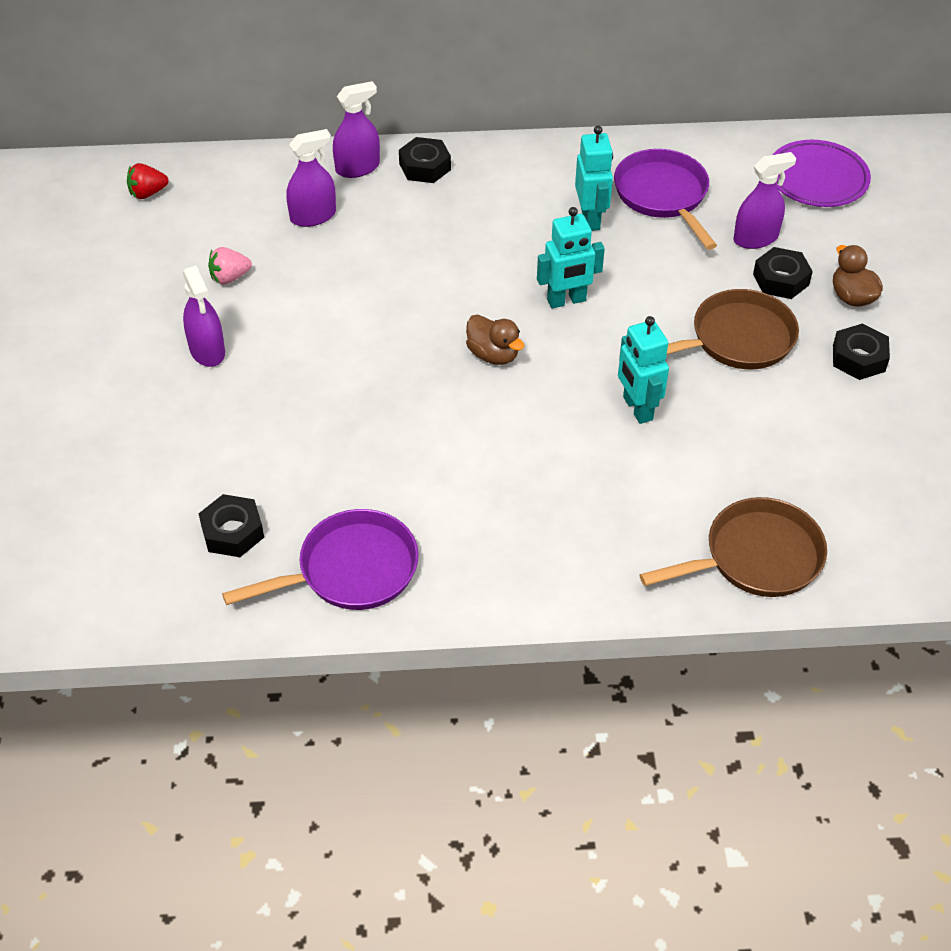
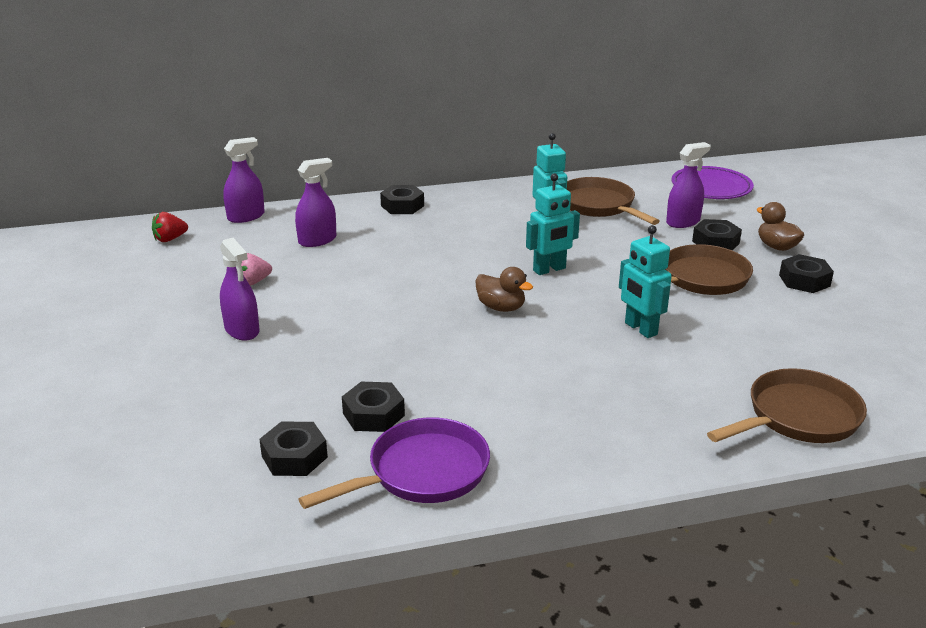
camera: 10 degrees left, 20 degrees down
(320, 489) = (373, 414): none -> black nut
(357, 168) = (347, 211): purple spray bottle -> purple spray bottle (246, 216)
(663, 196) = (599, 206): purple pan -> brown pan

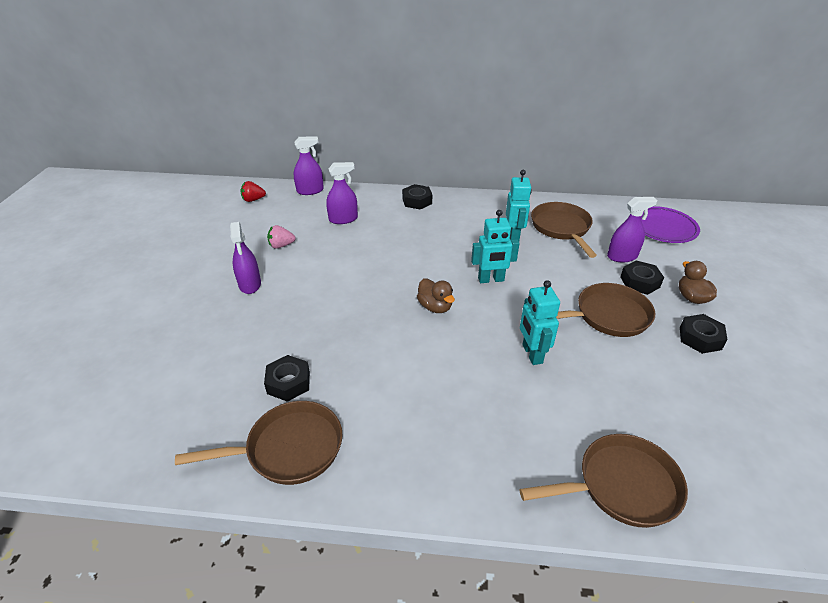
camera: 20 degrees right, 10 degrees up
(294, 456) = (214, 406): black nut -> none
(422, 472) = (289, 449): purple pan -> brown pan

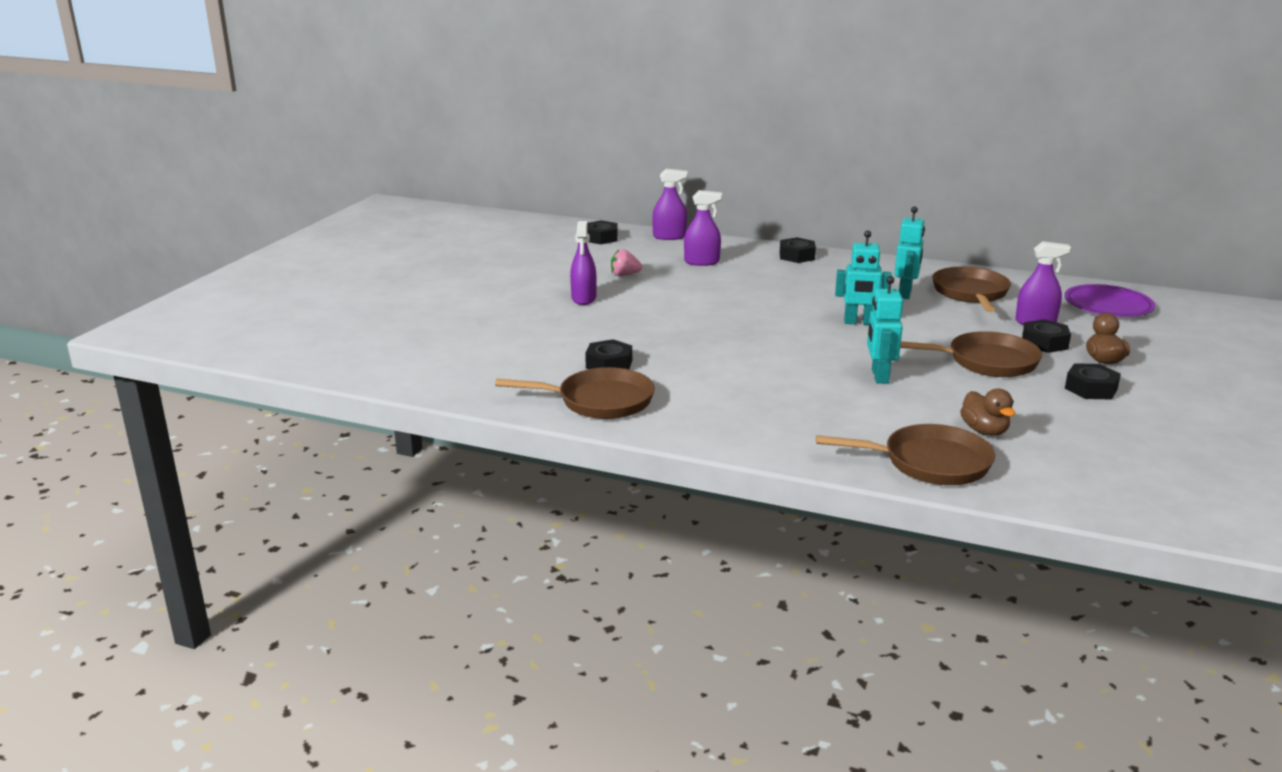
camera: 15 degrees right, 15 degrees down
(253, 200) = (601, 238): red strawberry -> black nut
(435, 307) = (784, 334): brown duck -> brown duck (984, 431)

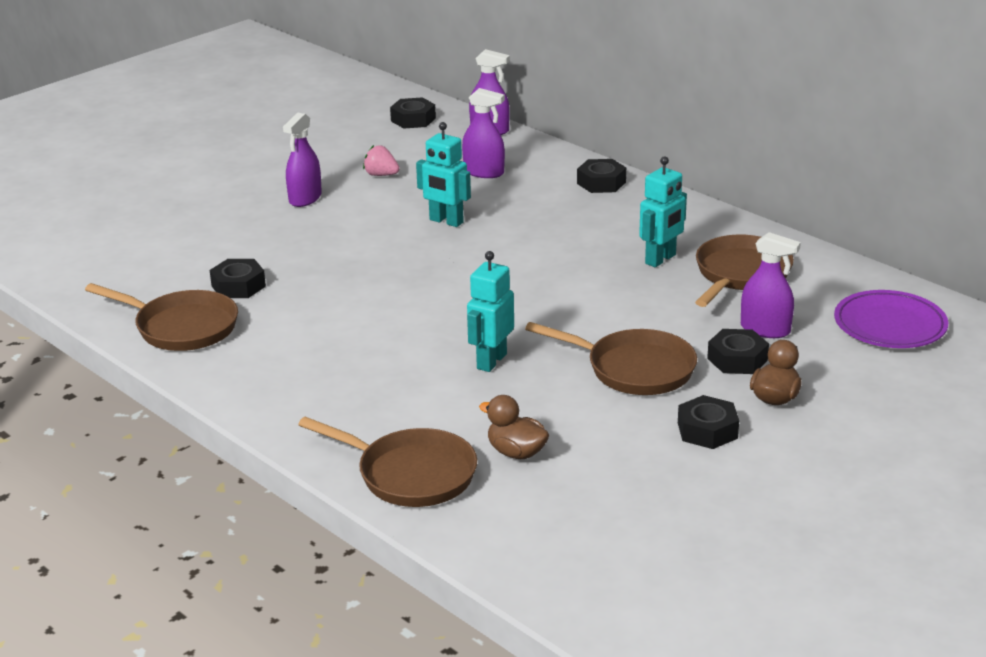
camera: 25 degrees right, 5 degrees up
(859, 322) = (557, 288): turquoise robot -> turquoise robot (446, 221)
(984, 431) = (516, 452): brown duck -> brown duck turned 120 degrees clockwise

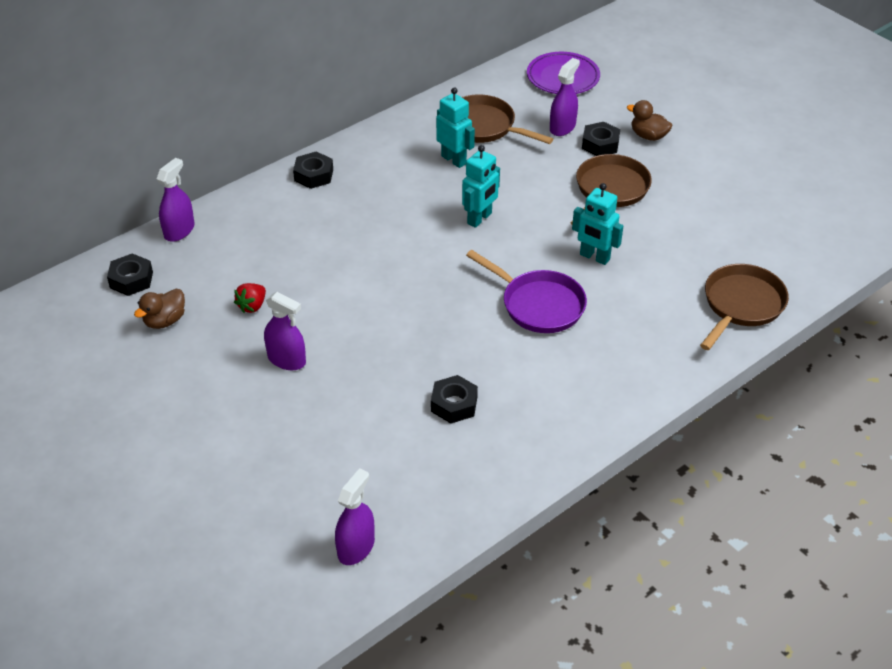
camera: 85 degrees left, 15 degrees up
(181, 327) = (524, 441): brown pan -> none
(381, 175) = (252, 306): pink strawberry -> red strawberry
(397, 327) = (538, 305): none -> purple pan
(446, 221) = (360, 268): turquoise robot -> turquoise robot (480, 218)
(484, 172) = (269, 240): purple spray bottle -> purple spray bottle (356, 547)
(516, 452) = (713, 253): brown duck -> brown duck (165, 321)
(707, 430) = (685, 168): black nut -> none

